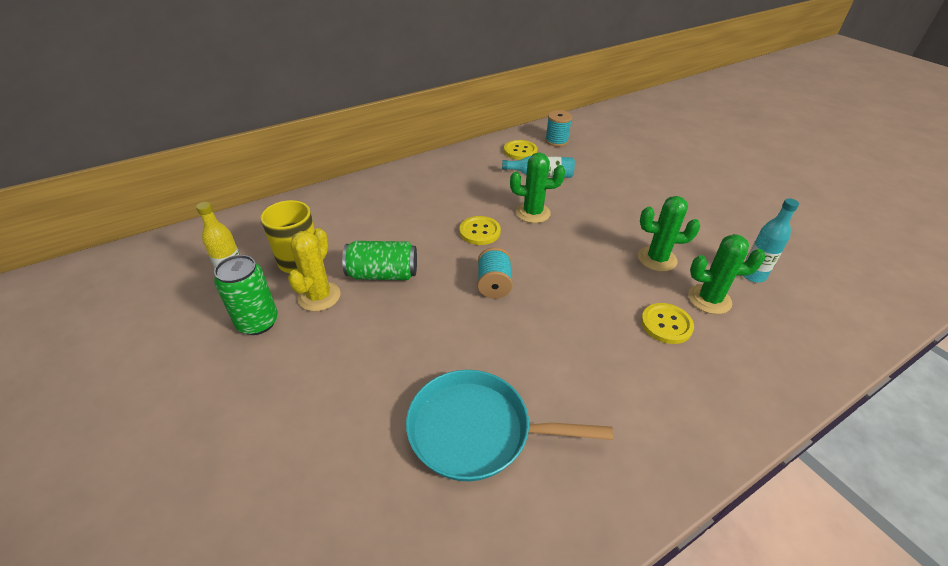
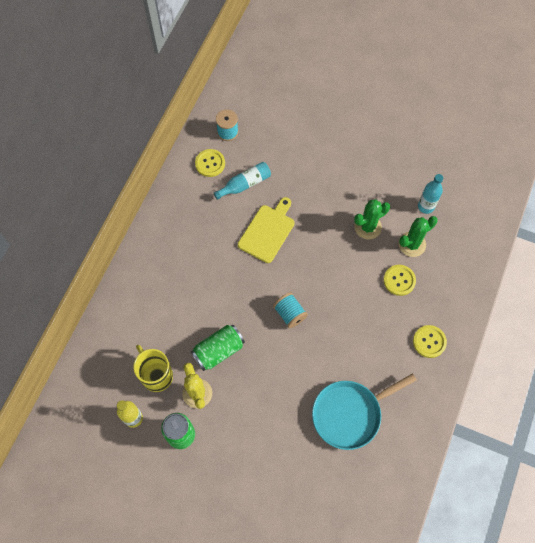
camera: 35 degrees left, 25 degrees up
(479, 232) = (247, 273): yellow button -> yellow button (429, 342)
(533, 213) = (267, 231): green cactus -> yellow cutting board

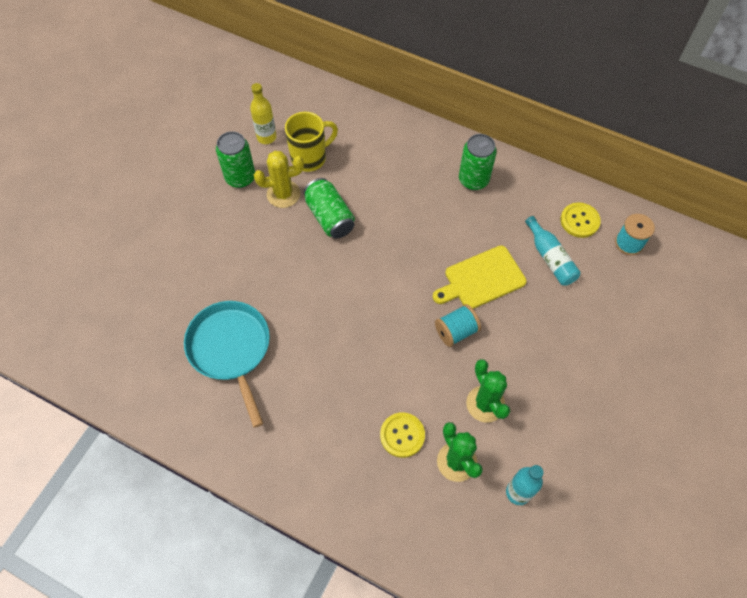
camera: 95 degrees right, 5 degrees down
(174, 239) = (473, 180): none -> green can
(267, 231) = (481, 279): yellow cutting board -> yellow cutting board turned 120 degrees clockwise
(290, 314) = (367, 294): turquoise spool -> turquoise spool (456, 331)
(429, 342) = (309, 462): yellow button -> none

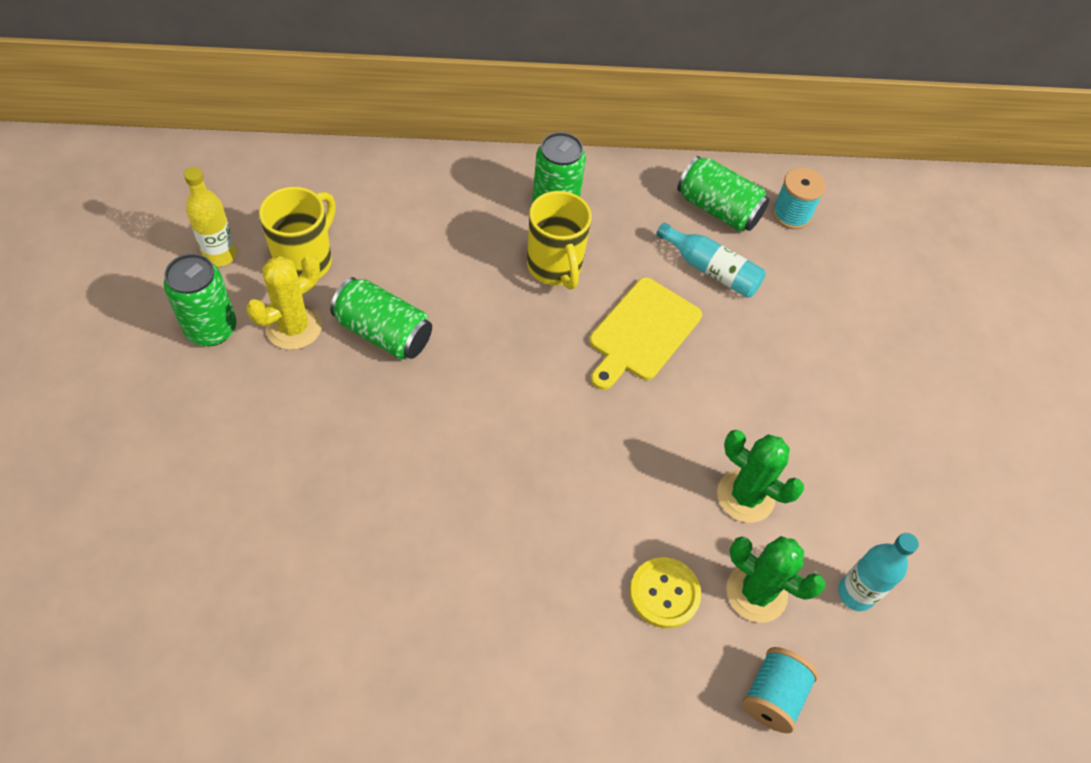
camera: 35 degrees left, 5 degrees down
(231, 349) = (341, 591): turquoise pan -> none
(451, 217) = (555, 267): none -> yellow mug
(456, 331) = (651, 416): turquoise spool -> turquoise spool (772, 696)
(579, 221) = (718, 209): yellow button -> green can

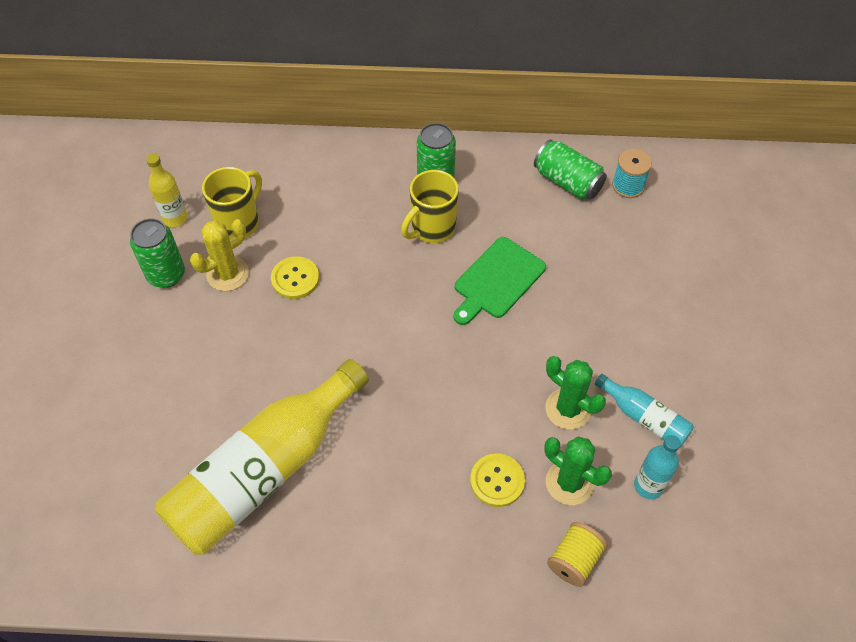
camera: 10 degrees right, 0 degrees up
(357, 590) = (264, 471): none -> yellow bottle
(383, 333) = (295, 279): green can -> yellow button
(555, 267) = (432, 228): yellow mug -> yellow mug turned 60 degrees clockwise
(642, 332) = (497, 280): yellow cutting board -> green cutting board
(711, 270) = (557, 231): turquoise bottle -> turquoise bottle (644, 417)
(772, 696) = (574, 560): turquoise spool -> yellow spool

